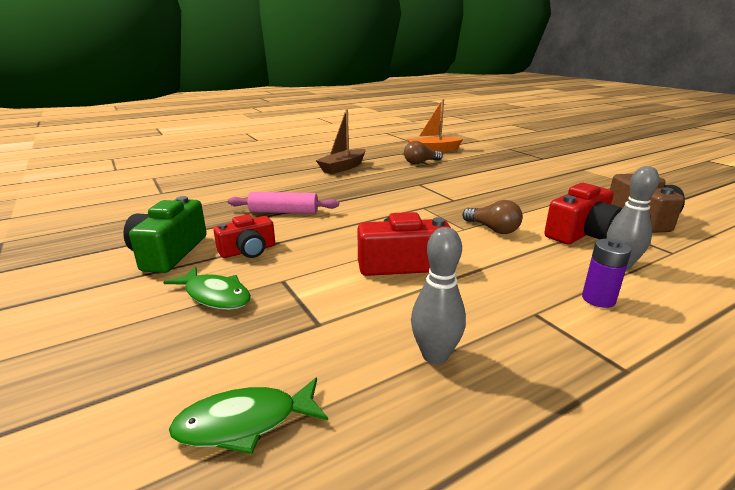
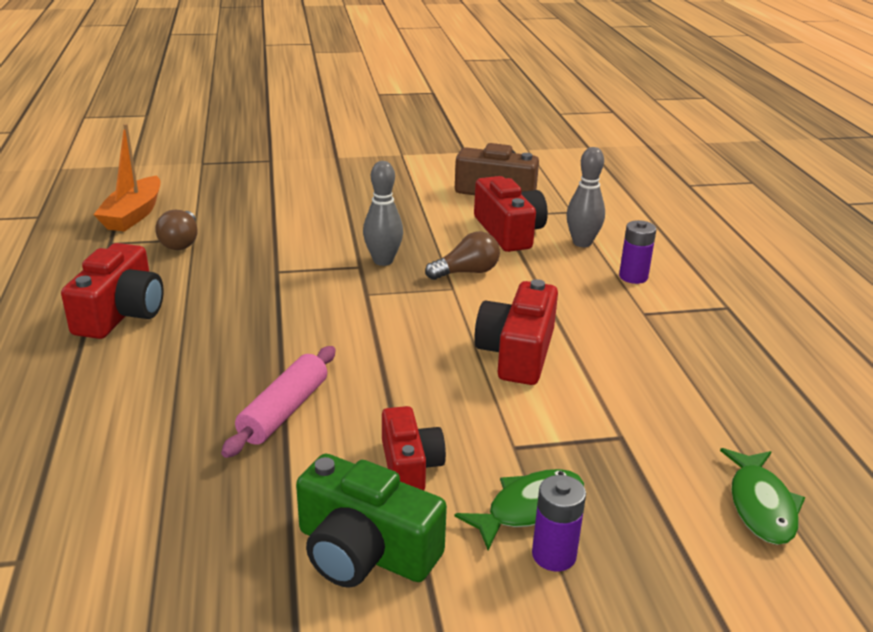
camera: 70 degrees left, 5 degrees up
(166, 312) = (554, 555): none -> purple battery
(343, 167) = (121, 313): brown boat -> red camera
(435, 355) = (691, 382): grey bowling pin -> grey bowling pin (383, 261)

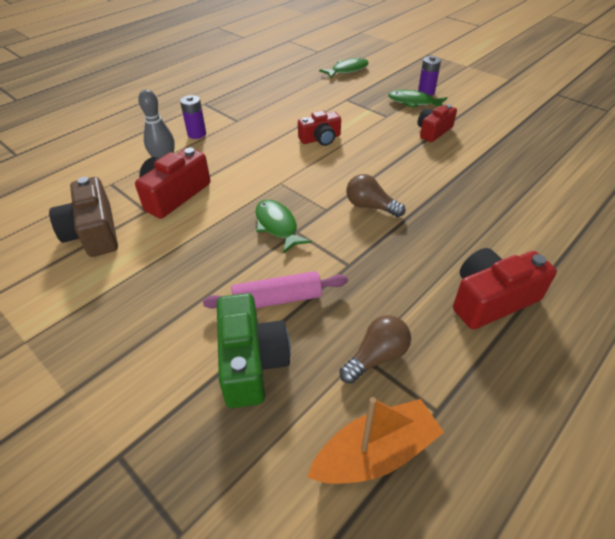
camera: 125 degrees left, 15 degrees up
(284, 411) = (457, 176): pink rolling pin -> pink rolling pin (277, 299)
(364, 551) = (483, 121): green camera -> green camera (251, 361)
(383, 261) = (277, 226): grey bowling pin -> green fish
(466, 272) = (254, 186): brown light bulb -> brown light bulb (370, 206)
(517, 353) = (320, 139): red camera -> red camera, size x0.67

